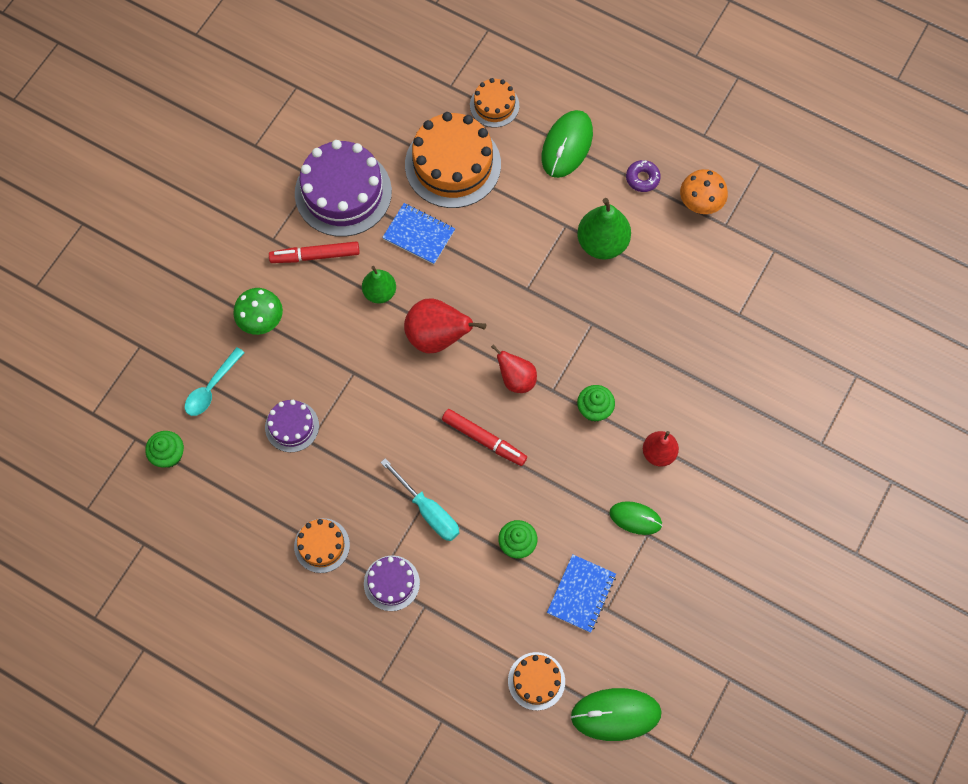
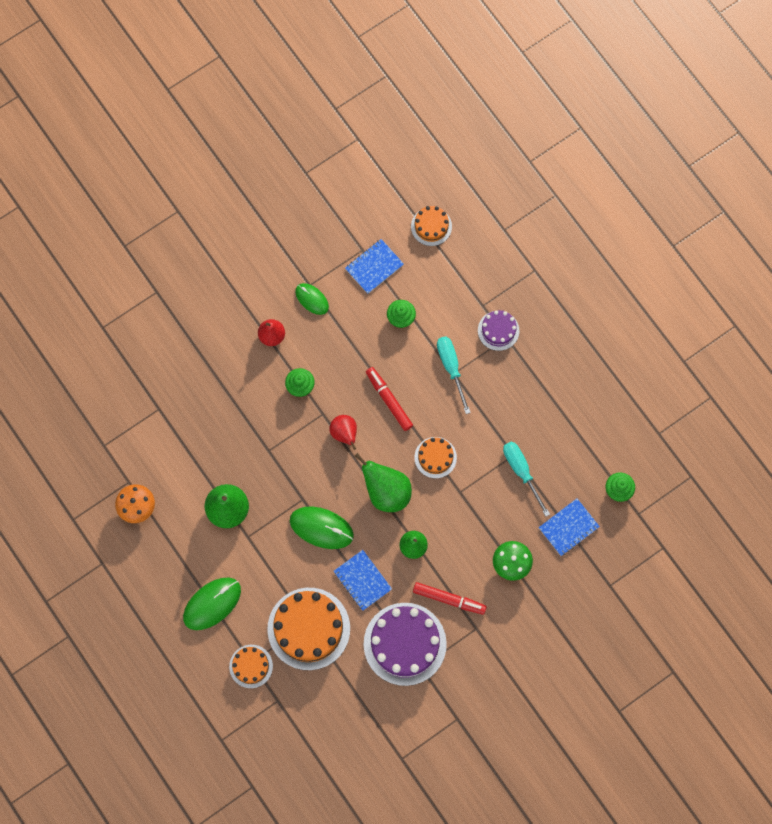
camera: 155 degrees left, 5 degrees up
(211, 388) = (568, 527): turquoise spoon -> blue notebook
(292, 426) = (521, 472): purple cake -> turquoise screwdriver
(322, 545) = (535, 377): orange cake -> orange cake (435, 457)
(437, 337) = (386, 492): red pear -> green pear
(615, 714) = (390, 184): green mouse -> green mouse (321, 528)
(642, 178) = (169, 548): purple donut -> none

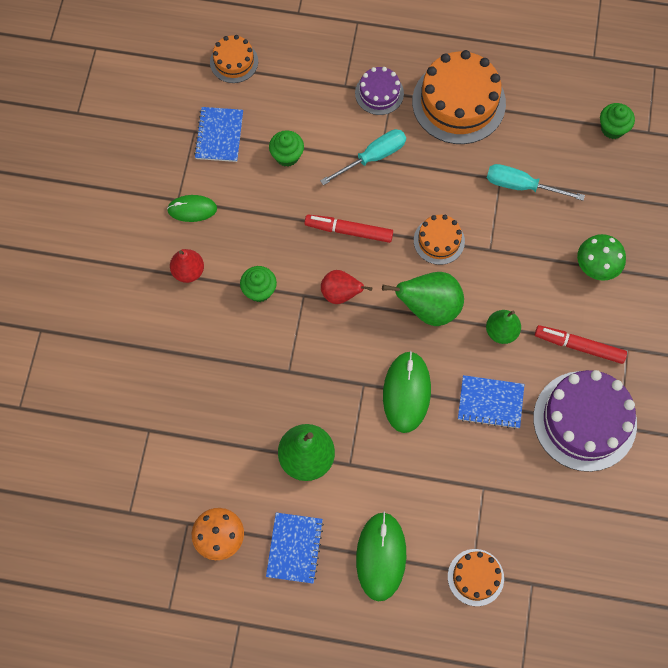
camera: 45 degrees left, 5 degrees down
(308, 628) = (490, 491): orange cake -> orange cake (458, 102)
(321, 528) = (406, 392): green mouse -> green mouse turned 60 degrees counterclockwise
(449, 599) = (579, 346): red marker -> red marker turned 135 degrees counterclockwise
(451, 368) = (373, 157): turquoise screwdriver -> turquoise screwdriver turned 120 degrees clockwise
(568, 527) = (608, 194): blue notebook -> blue notebook (294, 548)

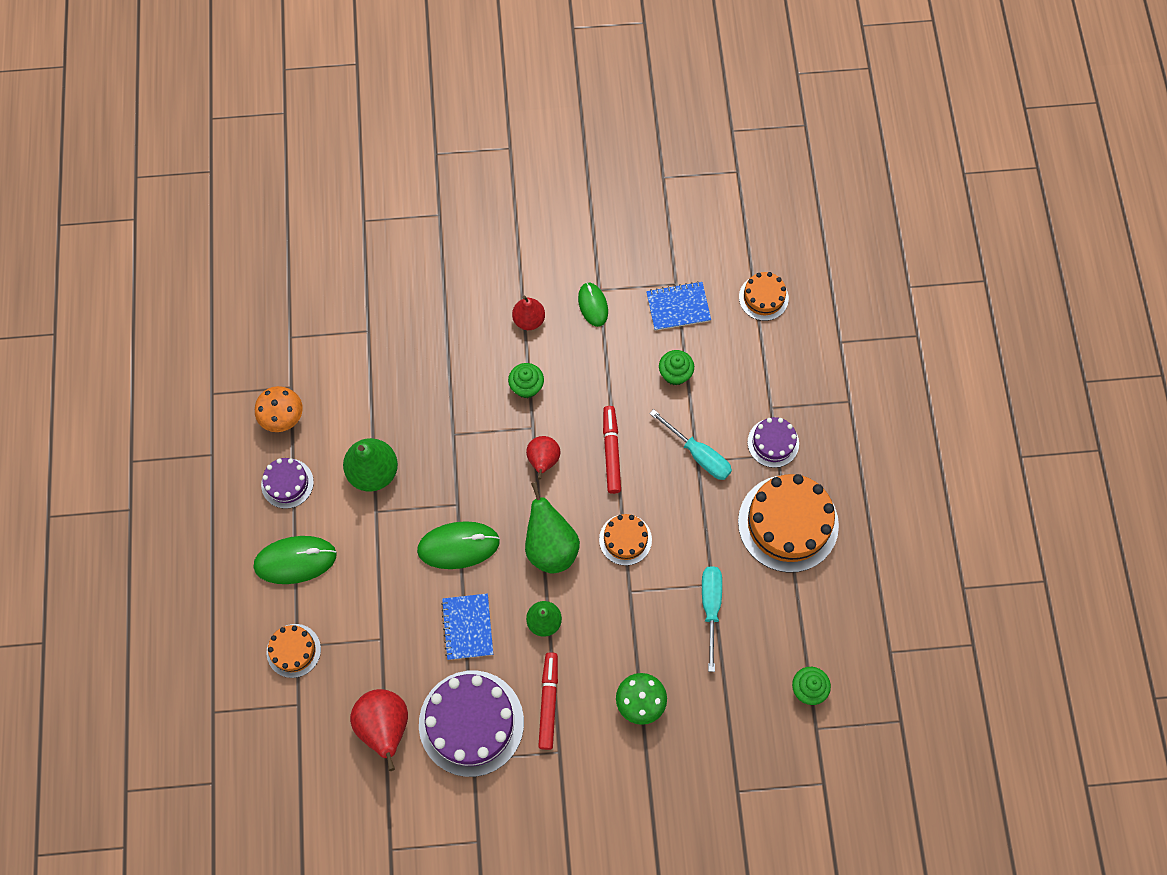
camera: 75 degrees right, 0 degrees up
(294, 548) = (287, 483): blue notebook -> purple cake
(572, 503) = (385, 727): none -> red pear

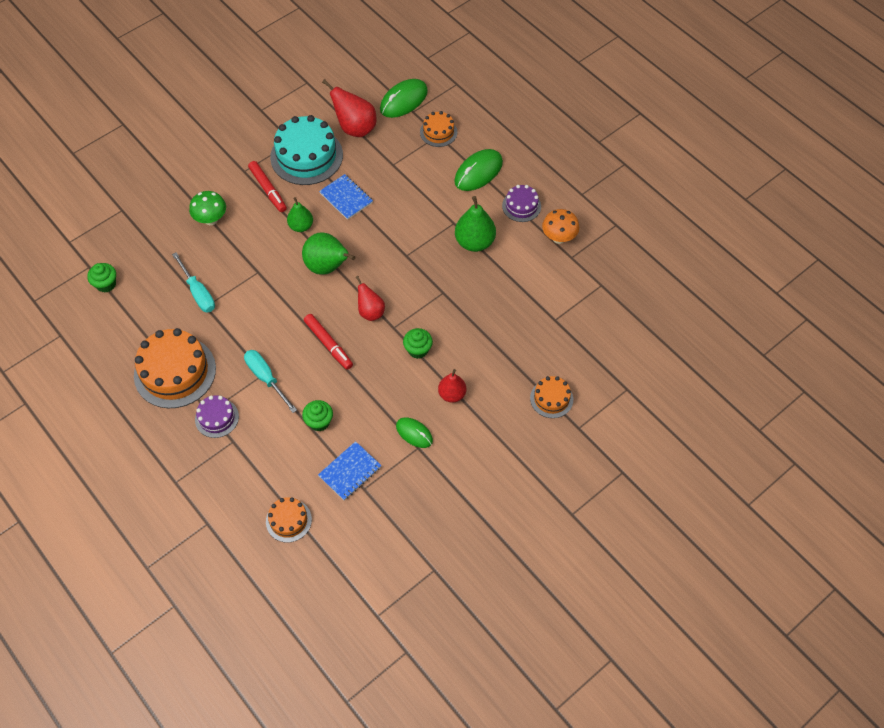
camera: 145 degrees right, 10 degrees down
(458, 546) = (386, 234): green mouse -> green mouse (403, 100)
(471, 723) = (306, 156): purple cake -> turquoise cake
(625, 539) = (281, 298): orange cake -> orange cake (551, 398)
(698, 454) = (266, 378): turquoise screwdriver -> turquoise screwdriver turned 45 degrees clockwise

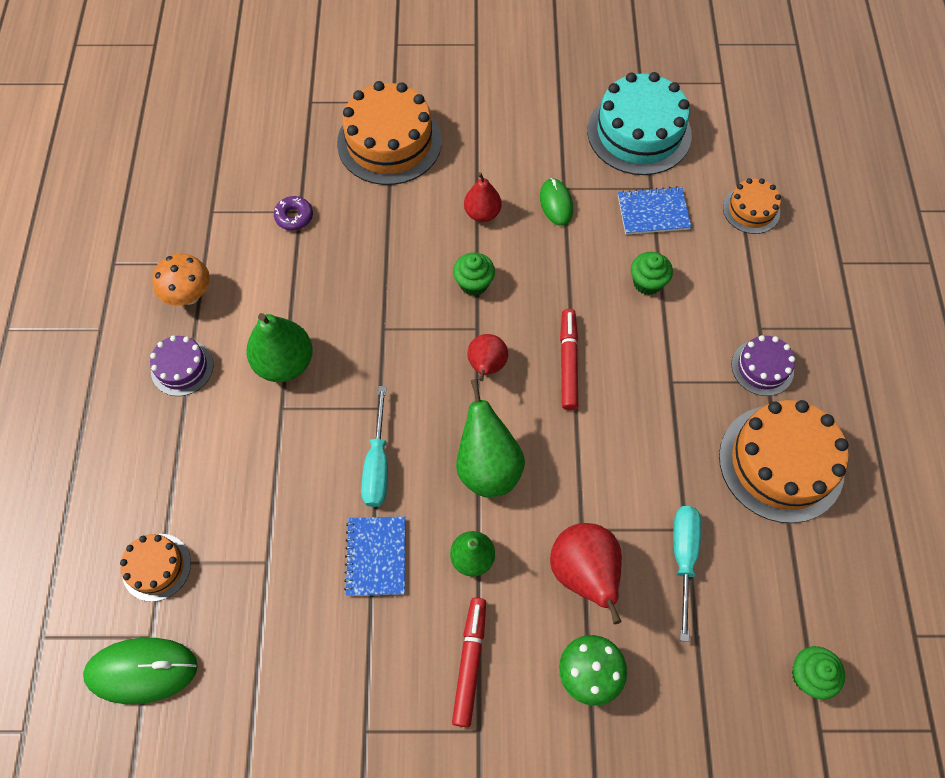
camera: 140 degrees left, 5 degrees up
(266, 378) = (672, 374): turquoise screwdriver -> turquoise screwdriver (377, 463)
(306, 156) = (368, 681): turquoise cake -> turquoise cake (639, 132)
(355, 128) = (256, 676): red pear -> red pear (584, 573)
(478, 172) = (177, 457): green mouse -> none
(551, 398) = (389, 142): orange cake -> orange cake, size x1.91
(554, 314) = (294, 216): none -> purple donut

